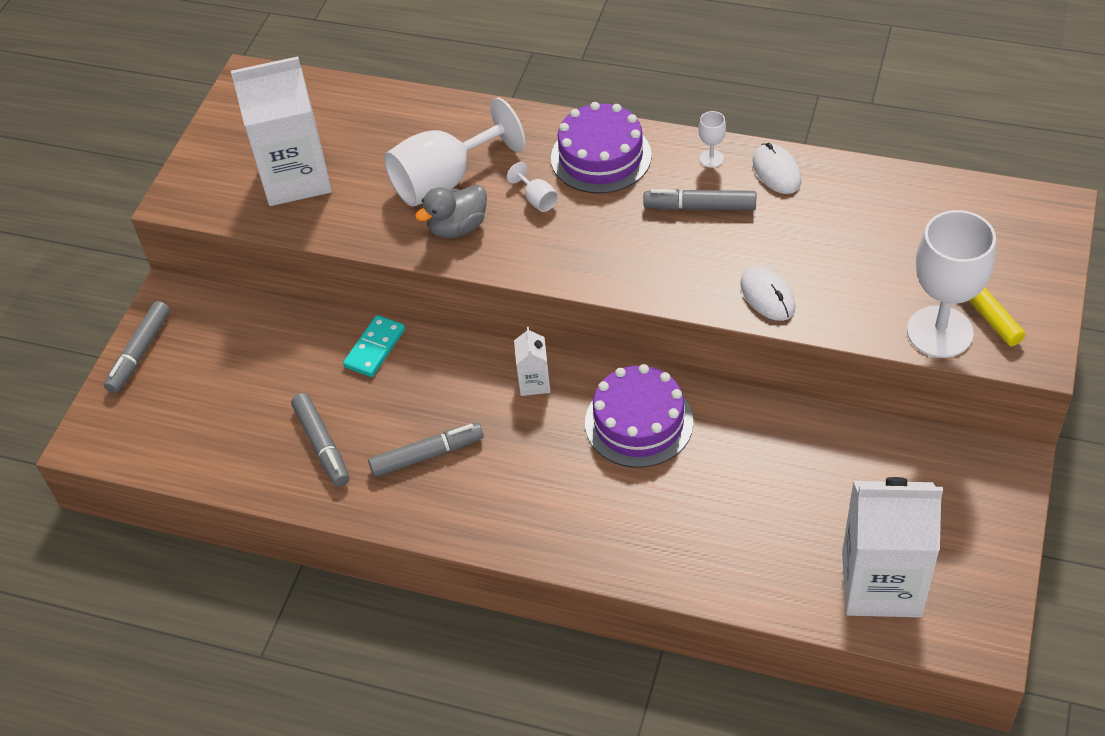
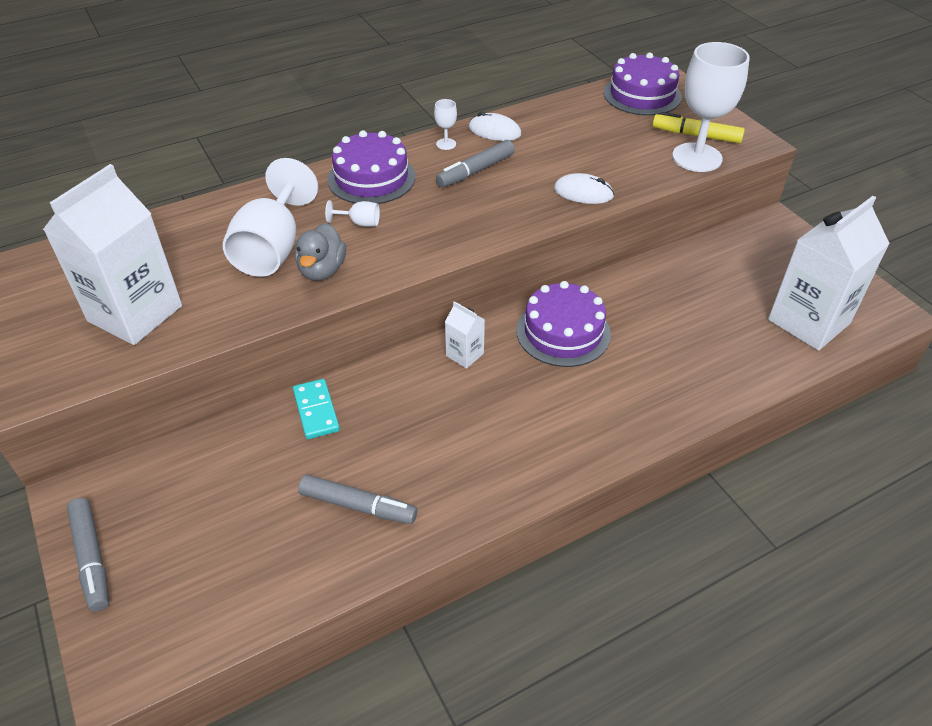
camera: 50 degrees left, 5 degrees down
(426, 455) = (450, 452): grey marker -> none
(995, 219) = (642, 95): none -> purple cake

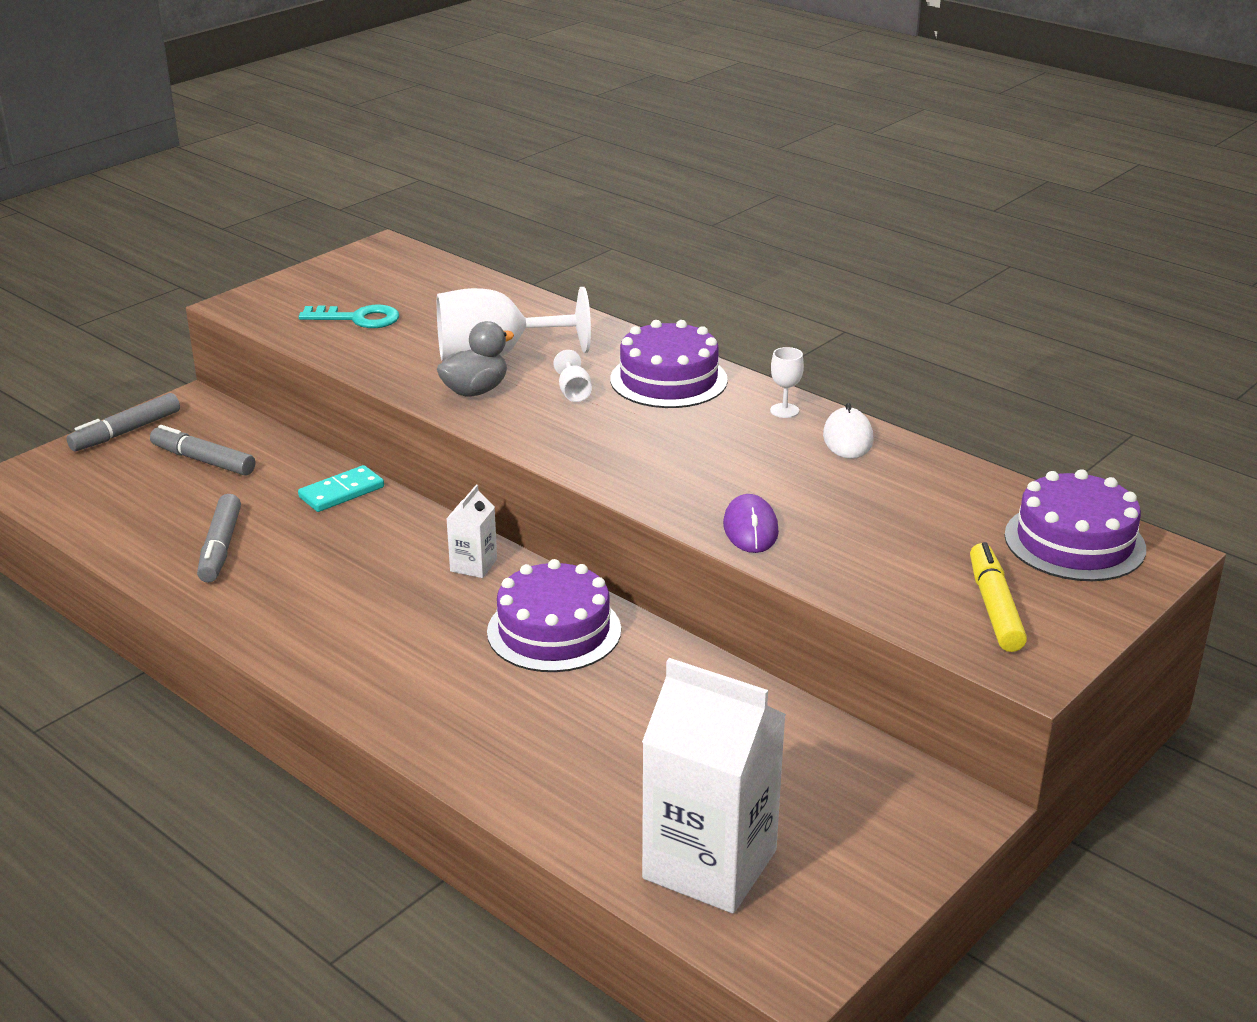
camera: 70 degrees right, 15 degrees down
(135, 313) = (358, 319): white carton -> turquoise key
(322, 270) = (475, 391): grey duck -> grey duck turned 150 degrees clockwise
(476, 171) = (739, 442): grey marker -> grey marker (203, 461)
(583, 192) = (750, 528): white mouse -> purple mouse
(697, 157) = (927, 614): white goblet -> none

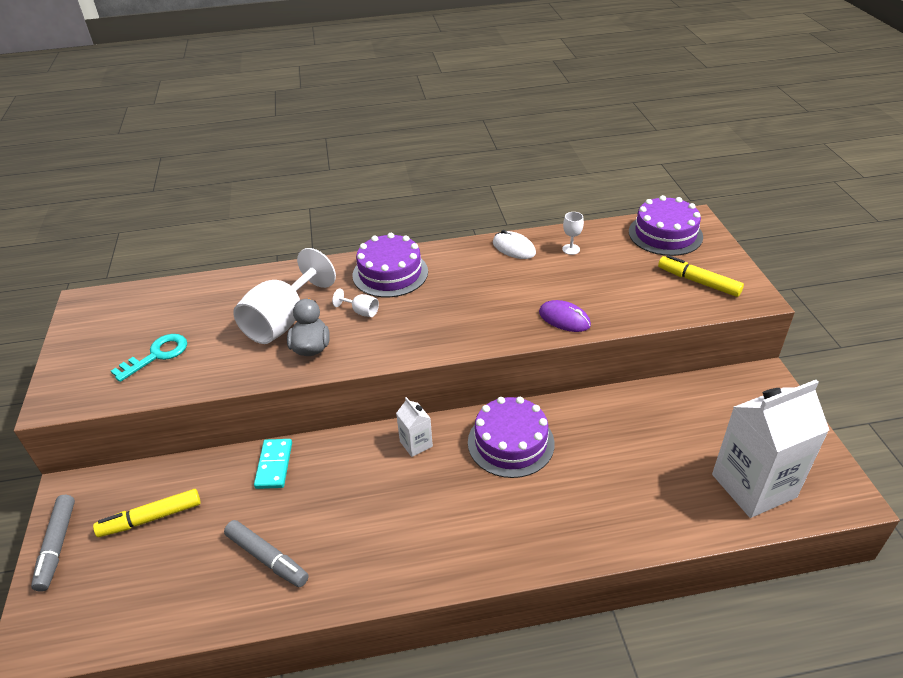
camera: 50 degrees left, 10 degrees up
(203, 461) = (151, 518): grey marker -> yellow marker
(784, 410) = (466, 253): white goblet -> white goblet (571, 249)

